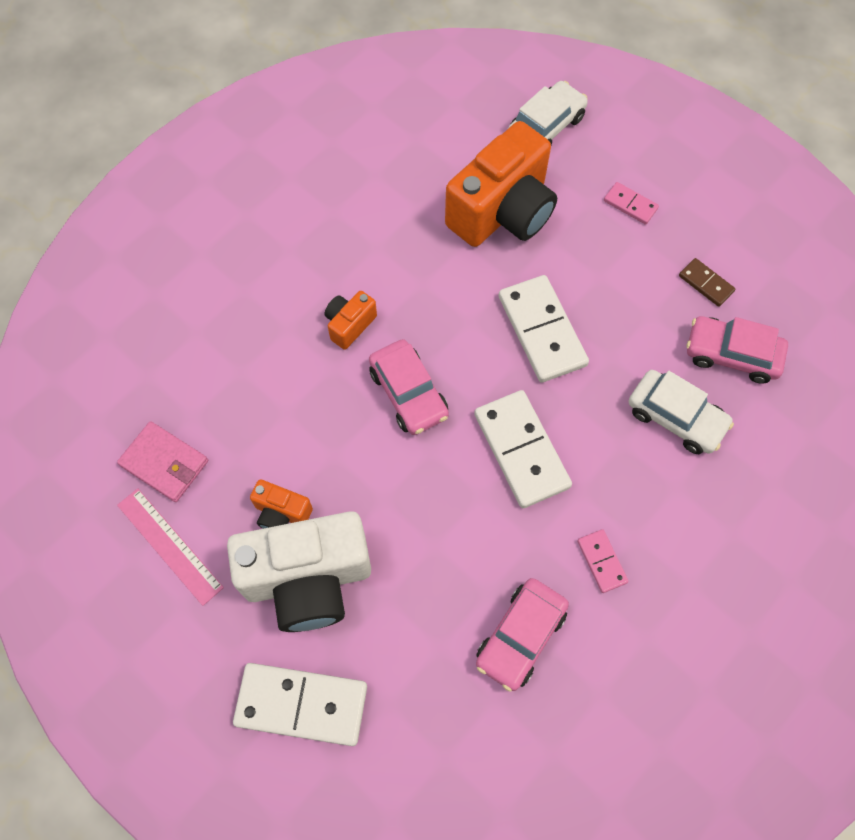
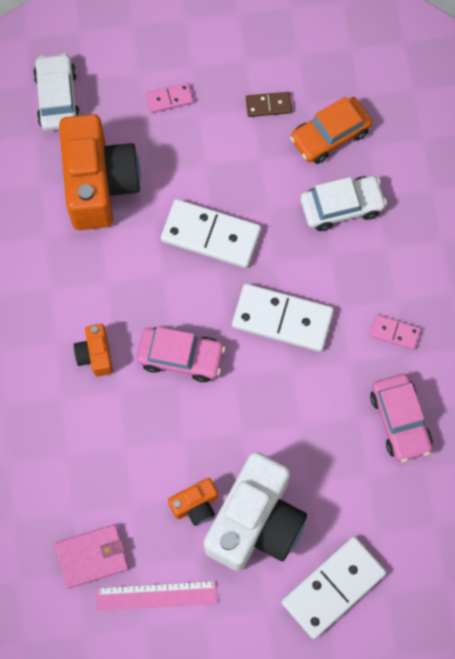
camera: 50 degrees left, 5 degrees up
(731, 354) = (330, 135): pink car -> orange car

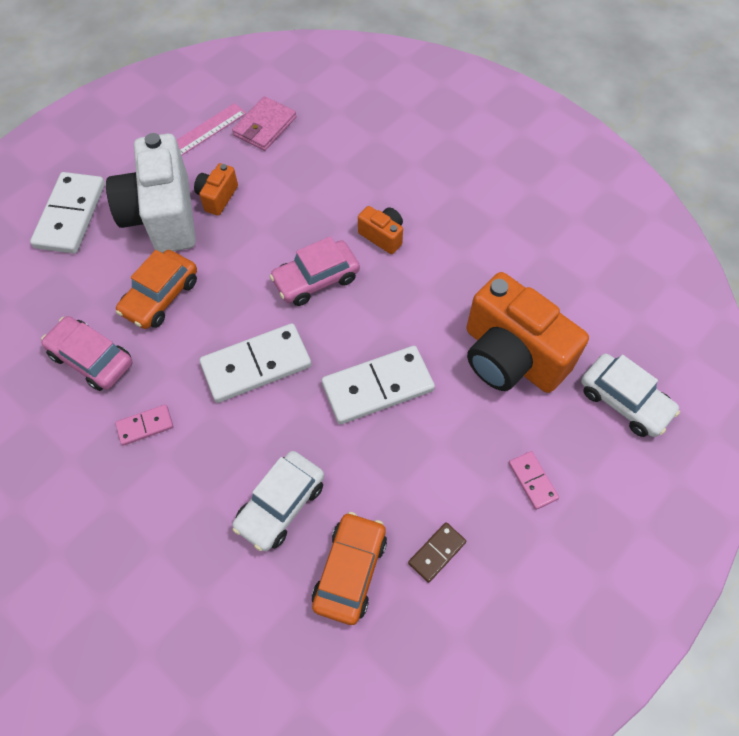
camera: 140 degrees right, 10 degrees down
(169, 99) = (533, 481): pink domino -> pink domino turned 60 degrees counterclockwise
(312, 437) = (160, 296): none -> orange car

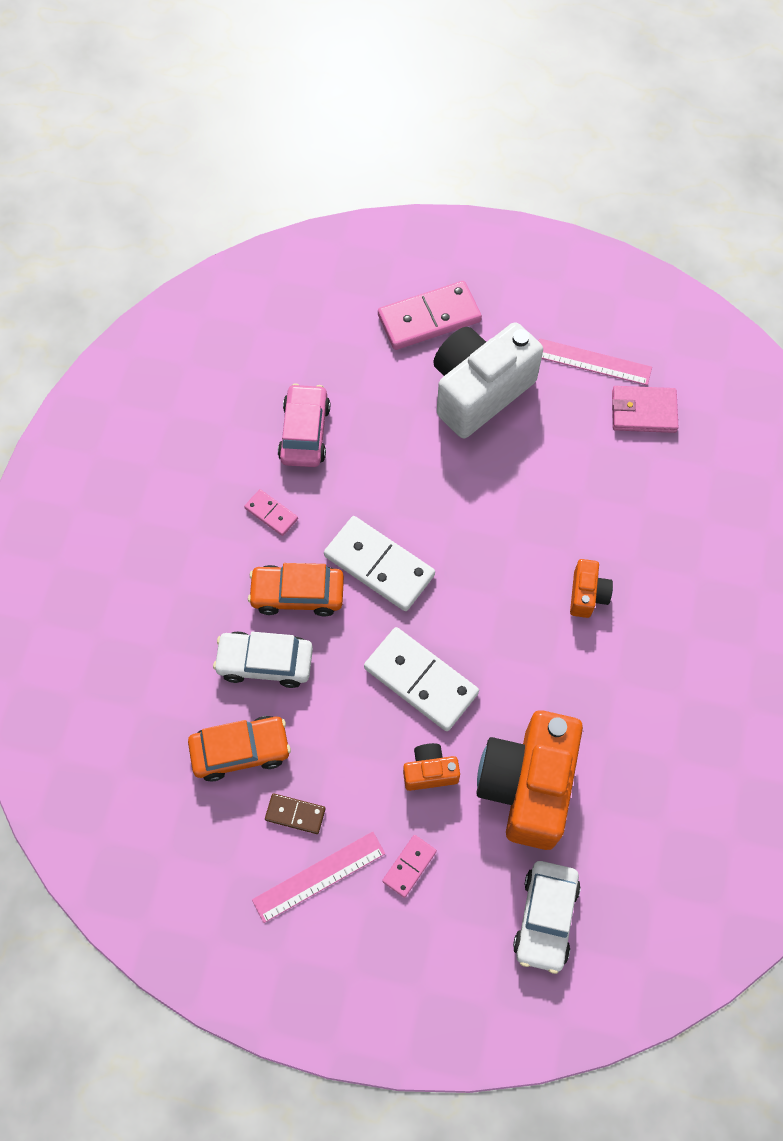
camera: 60 degrees right, 5 degrees up
(70, 215) = (429, 318): white domino -> pink domino
(160, 296) = (396, 445): orange car -> orange car (297, 594)
(217, 197) = (531, 423): orange camera -> orange camera (430, 771)
(316, 279) = (498, 563): pink car -> none
(504, 561) = (319, 876): none -> pink ruler

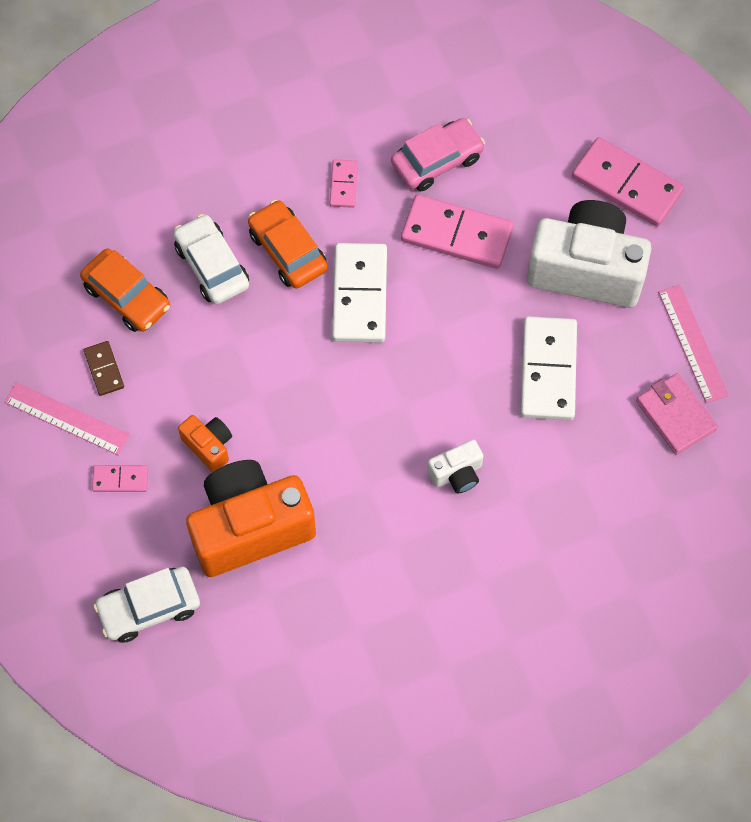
camera: 55 degrees right, 0 degrees up
(380, 460) = (456, 234): none -> pink domino
(421, 680) = (282, 391): white domino -> white domino (548, 370)
(587, 595) = (456, 474): orange camera -> white camera

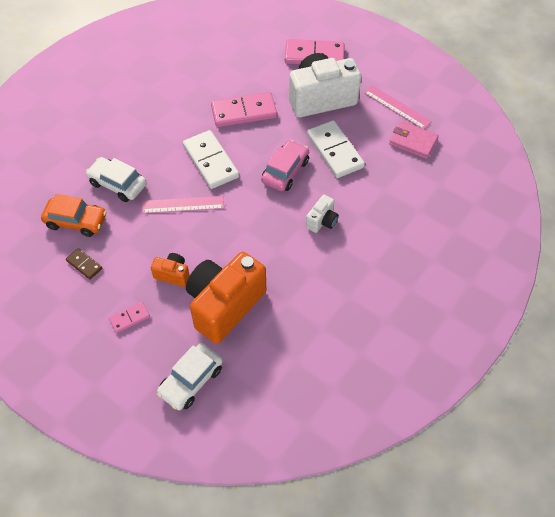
camera: 30 degrees left, 10 degrees down
(67, 418) = (76, 301): pink ruler -> pink ruler (183, 205)
(288, 251) = (157, 158): orange car -> none
(343, 185) = (168, 115): pink domino -> none
(437, 160) = (211, 84): pink car -> pink car (285, 171)

